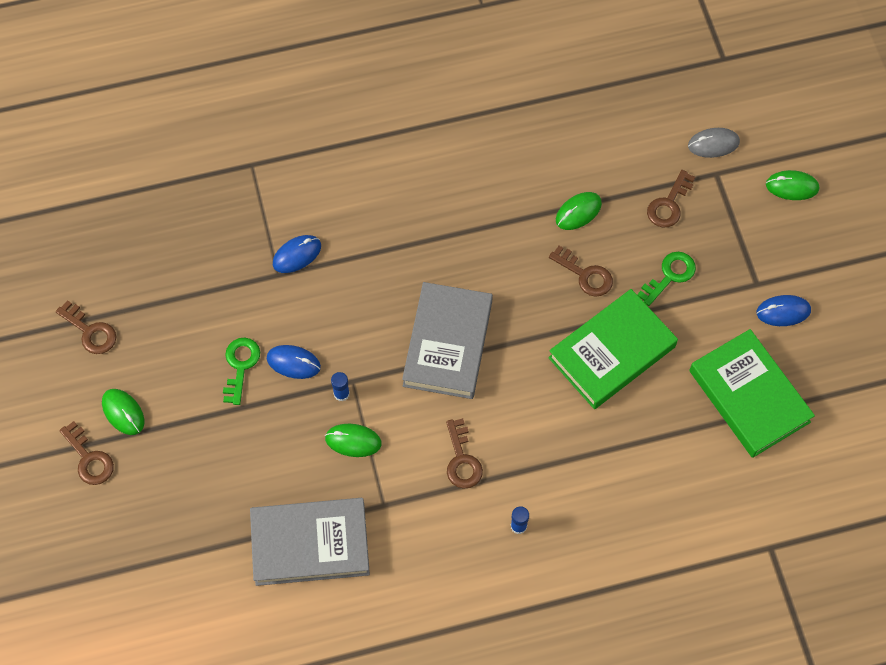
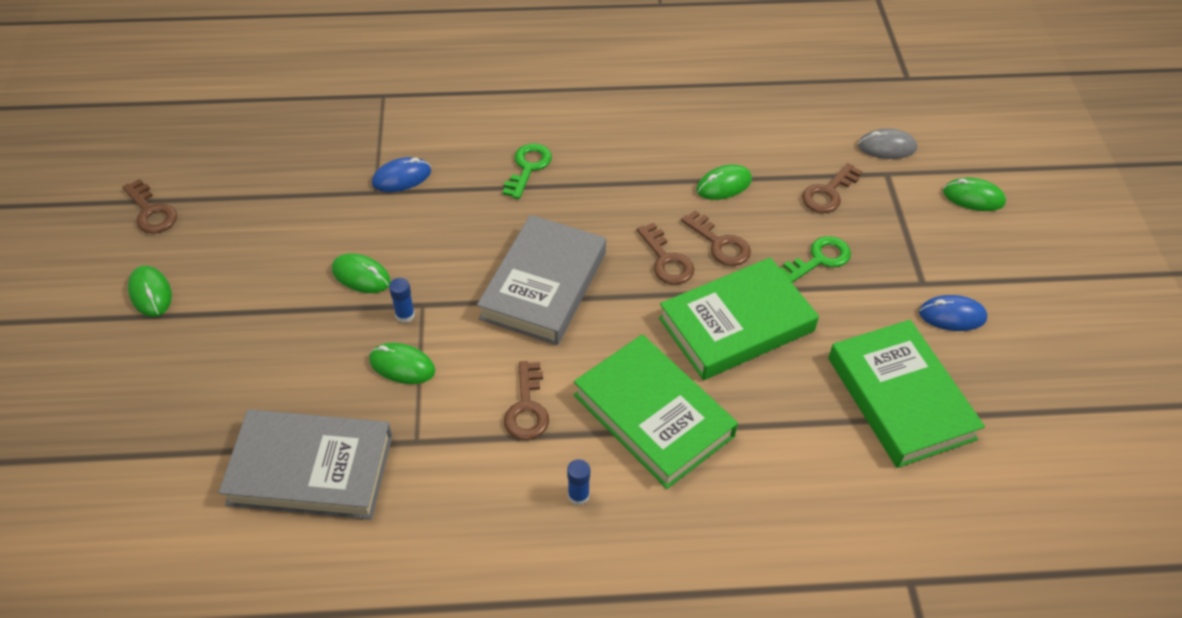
camera: 10 degrees right, 15 degrees down
(89, 458) = (90, 333): brown key -> brown key (666, 260)
(240, 366) = (300, 269): green key -> green key (528, 167)
(293, 362) = (361, 276): blue mouse -> green mouse
(561, 448) = (653, 415): none -> green book

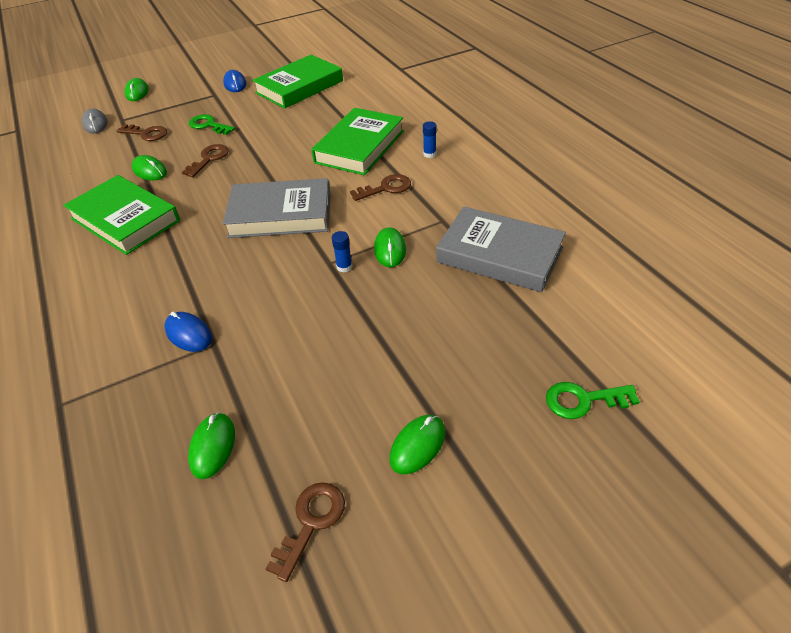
camera: 110 degrees left, 5 degrees down
(311, 469) = (499, 255): grey book -> grey book turned 45 degrees counterclockwise
(361, 276) = (318, 307): green mouse -> green mouse (212, 446)
(528, 167) = (154, 263): green key -> green key (583, 400)
(666, 260) = (233, 174): brown key -> none
(736, 324) = (275, 138): green book -> green book (125, 220)

